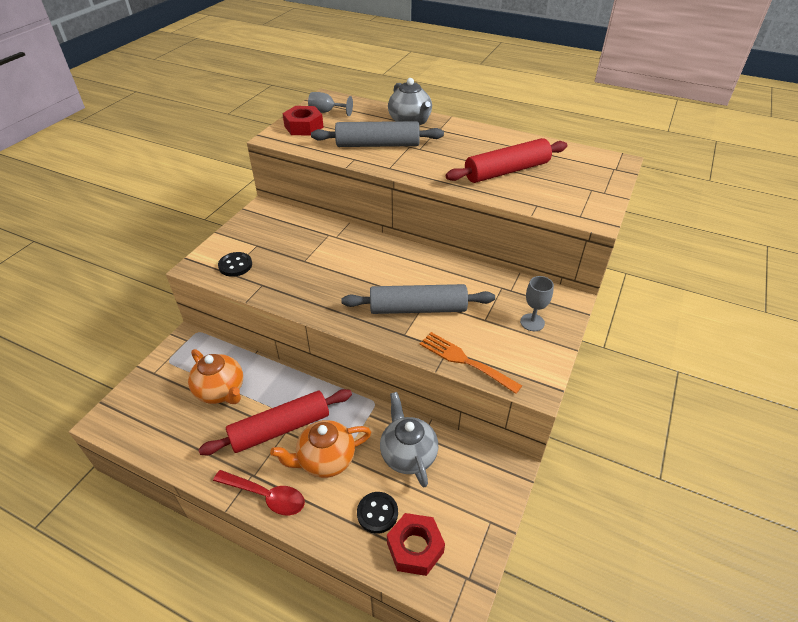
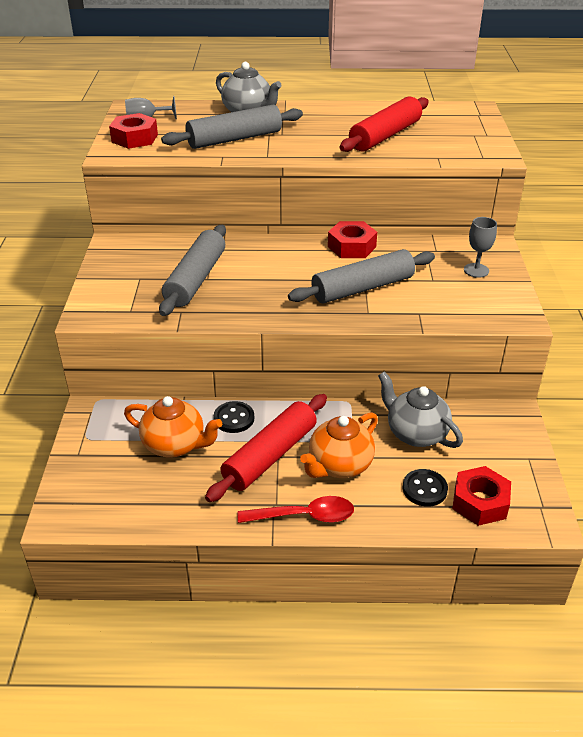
camera: 25 degrees left, 5 degrees down
(235, 265) = (133, 302): black button -> black button (234, 418)
(295, 258) = (196, 279): none -> grey rolling pin
(439, 265) = (351, 247): none -> red nut
(465, 361) = (442, 317): orange fork -> none

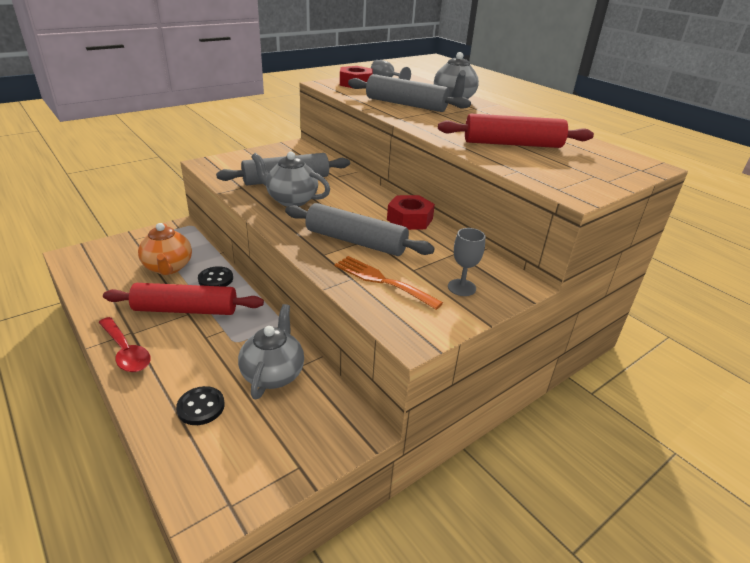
camera: 50 degrees right, 5 degrees down
(245, 292) = (291, 200): none -> grey teapot
(339, 465) = (198, 347): orange teapot -> none
(436, 300) = (382, 281): none -> orange fork
(480, 502) = (206, 452): red nut -> none

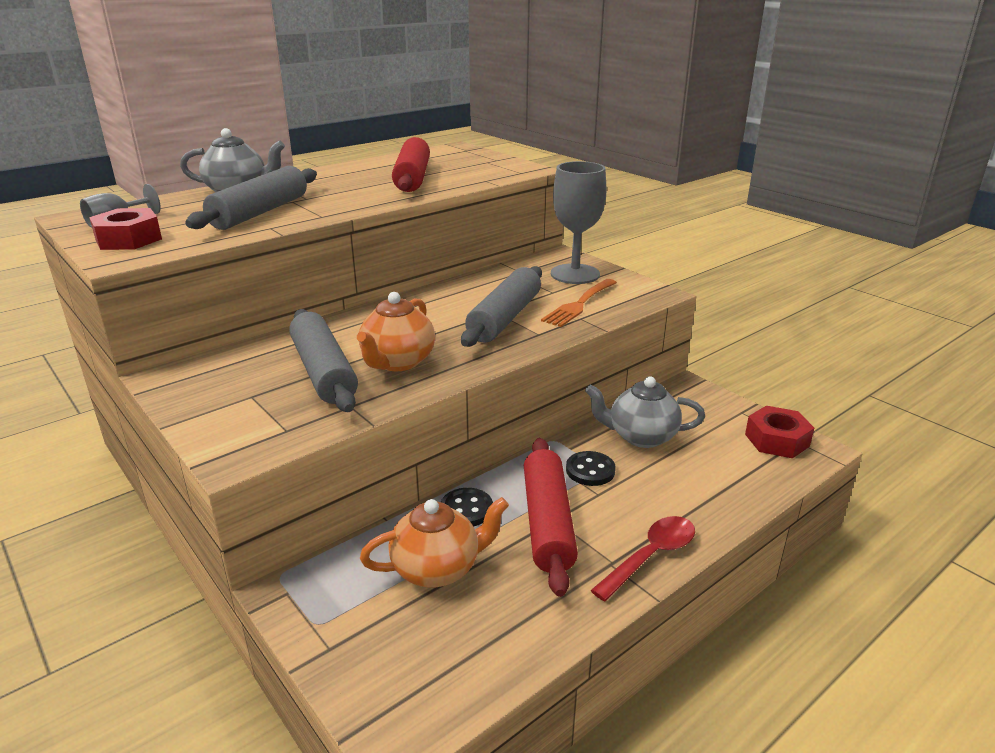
camera: 90 degrees left, 5 degrees down
(201, 407) = (708, 475): black button -> black button (590, 470)
(291, 200) = (397, 362): grey teapot -> orange teapot
(409, 219) = (445, 292): red nut -> red nut (777, 440)
(461, 287) = (575, 274): grey goblet -> grey goblet, size x1.89

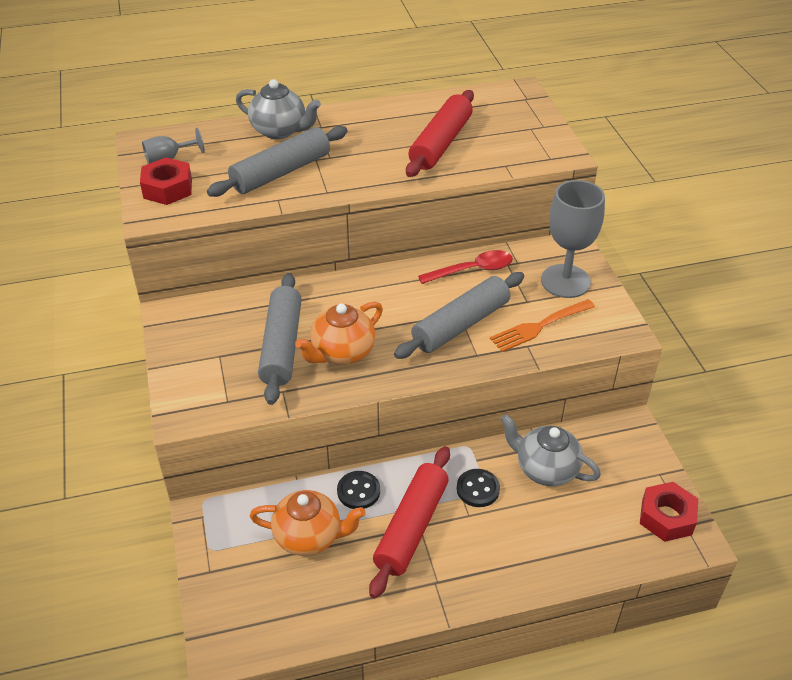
camera: 25 degrees right, 15 degrees up
(650, 556) = (469, 588): red spoon -> red spoon (472, 270)

